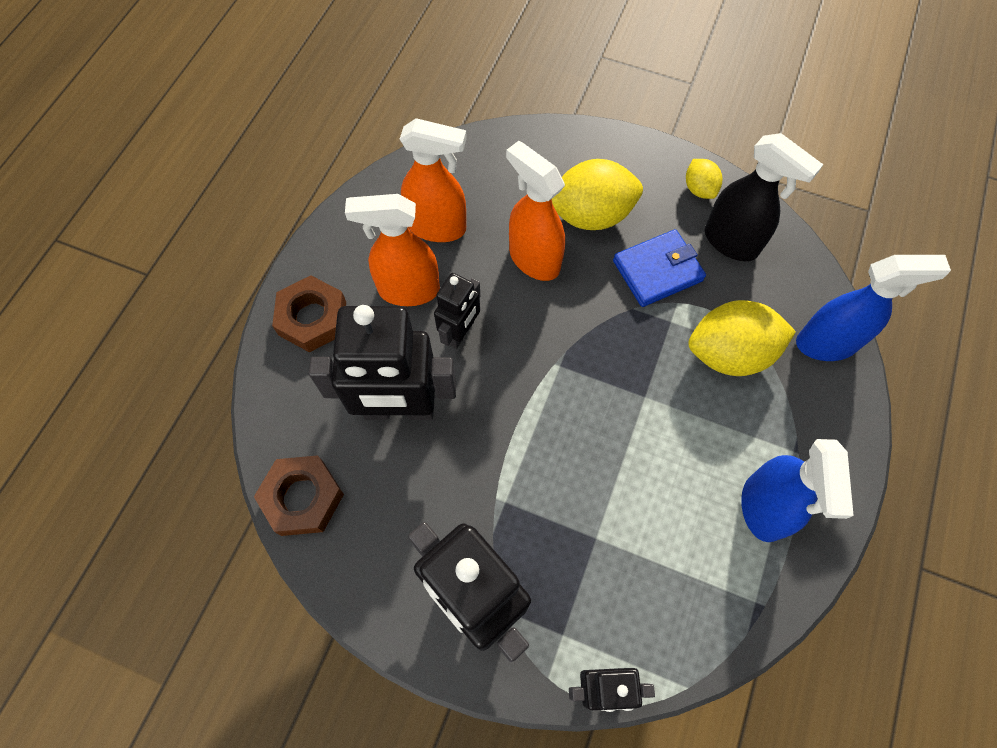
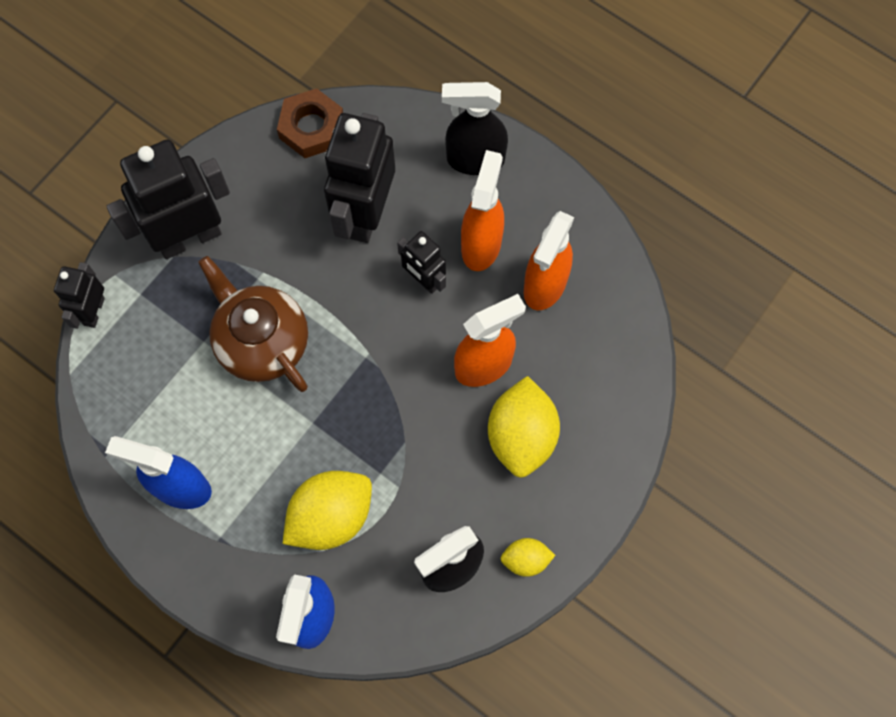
camera: 105 degrees right, 5 degrees up
(312, 318) = (474, 159): brown nut -> black spray bottle
(576, 474) = (262, 342): none -> brown teapot
(657, 270) = (439, 480): blue wallet -> none
(729, 353) = (331, 516): yellow lemon -> yellow lemon turned 45 degrees clockwise

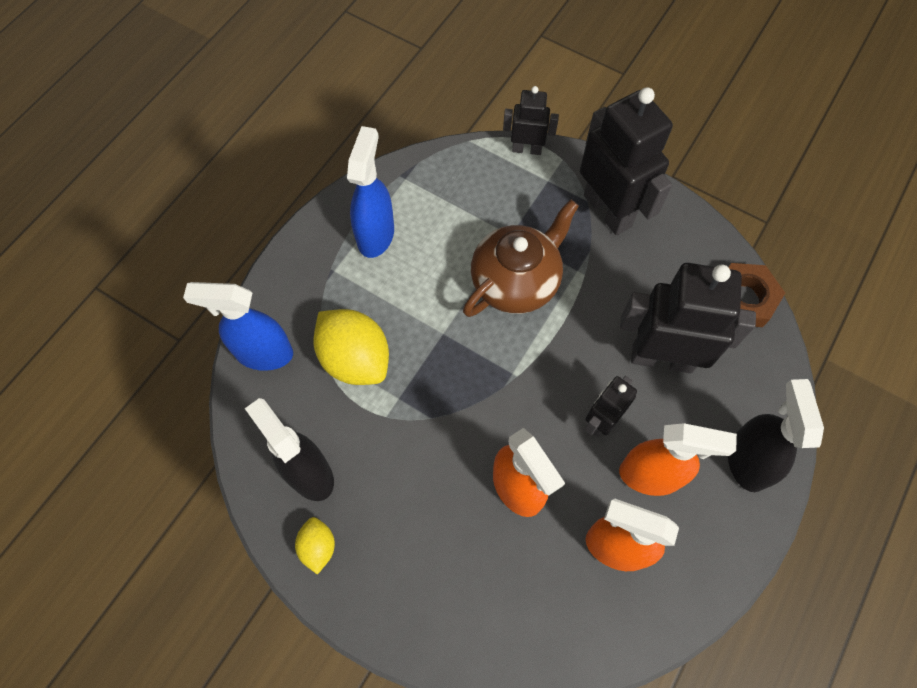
camera: 85 degrees right, 5 degrees down
(521, 436) = (446, 533): yellow lemon -> none

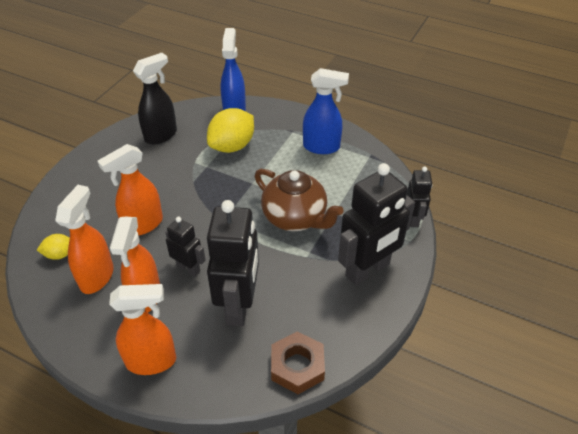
camera: 85 degrees right, 20 degrees down
(318, 547) = (118, 143): yellow lemon -> yellow lemon (60, 254)
(747, 460) = (152, 361): black spray bottle -> orange spray bottle

